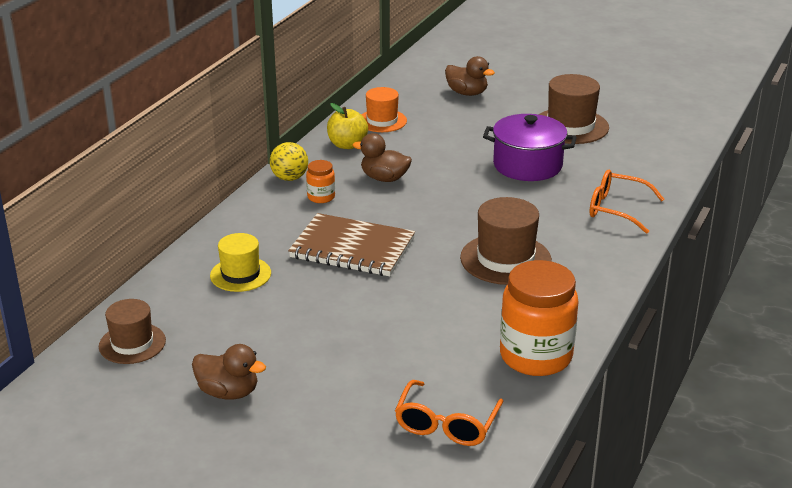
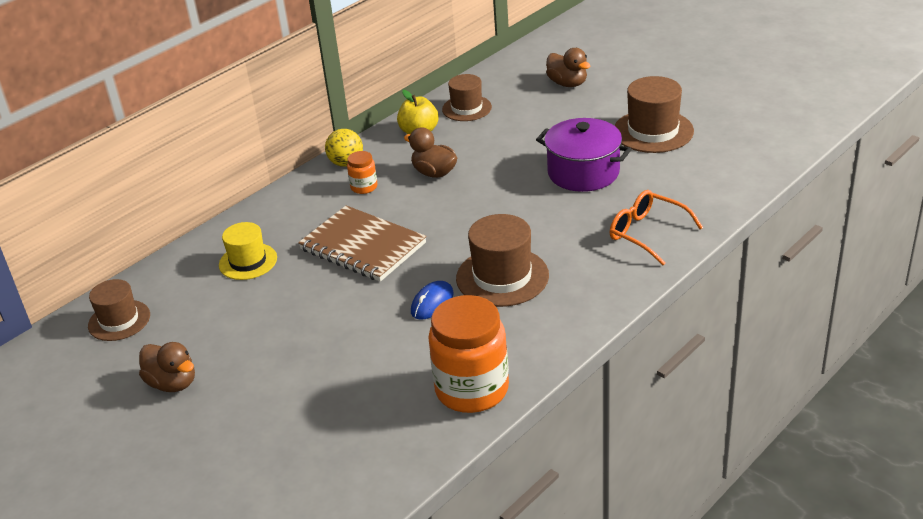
camera: 20 degrees right, 5 degrees up
(382, 121) = (467, 108): orange hat -> brown hat
(446, 424) = (347, 449): orange glasses -> none
(452, 289) = (432, 303): none -> blue mouse

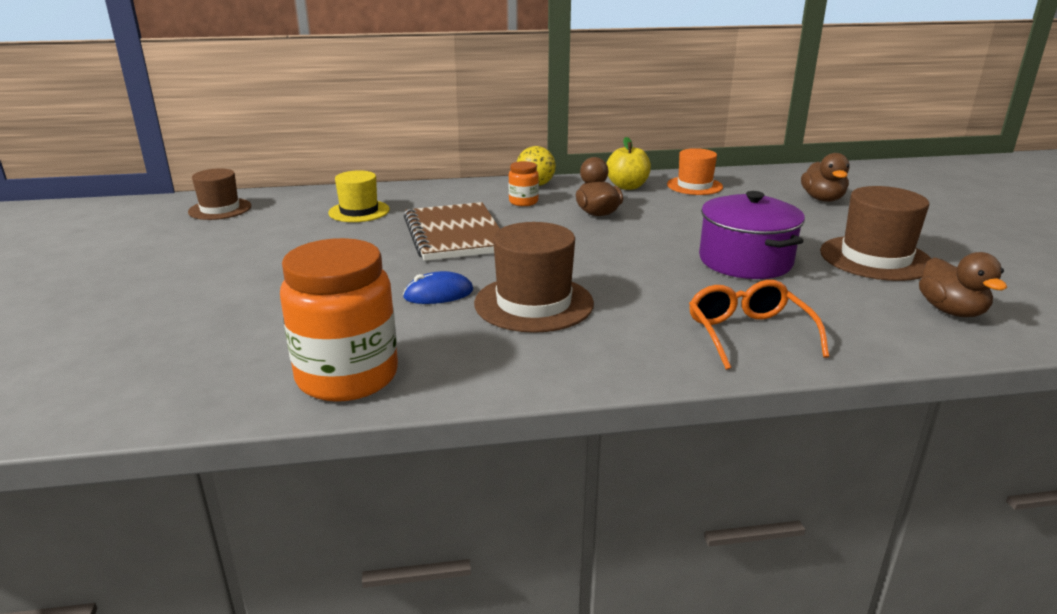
camera: 35 degrees right, 10 degrees down
(173, 383) = (169, 256): brown duck -> brown duck (951, 311)
(467, 108) = (694, 186): brown hat -> orange hat

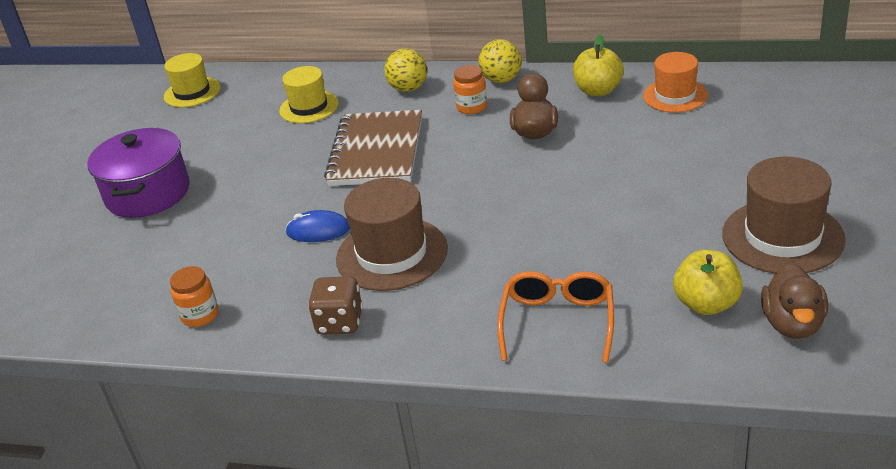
camera: 25 degrees right, 10 degrees up
(220, 209) = (192, 92): brown hat -> yellow hat
(347, 377) = (200, 315): orange jar -> orange jar, size x0.46
(452, 194) = (408, 88): none -> yellow ball
(522, 362) = (339, 322): none -> brown dice
(745, 261) = (635, 223): purple pot -> purple pot (148, 193)
(822, 199) = (809, 132): brown duck -> none
(866, 306) = (706, 304): none -> yellow apple

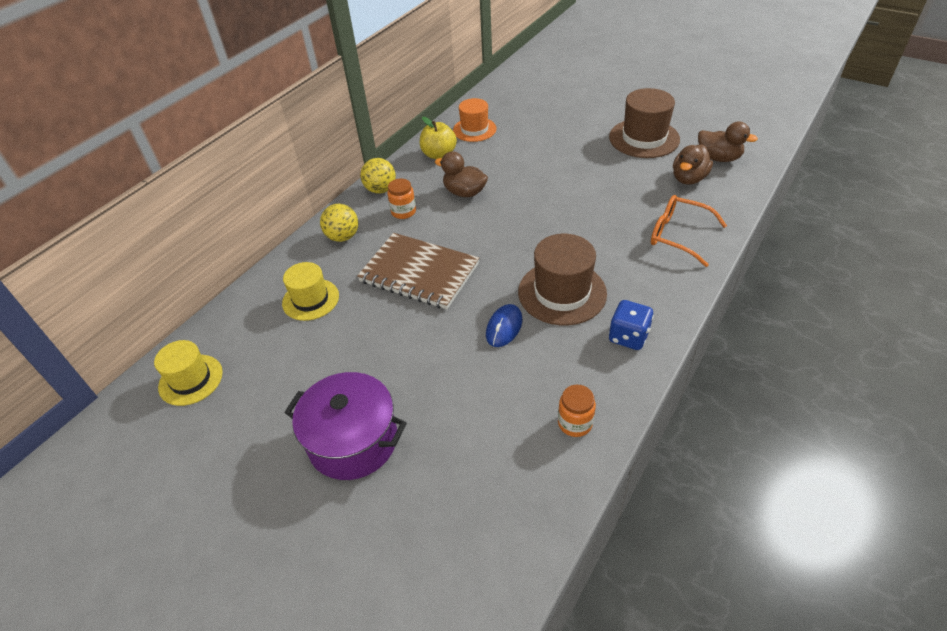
camera: 70 degrees left, 10 degrees up
(339, 322) = (628, 337): brown dice -> blue dice
(706, 304) = (688, 178): yellow apple -> brown duck

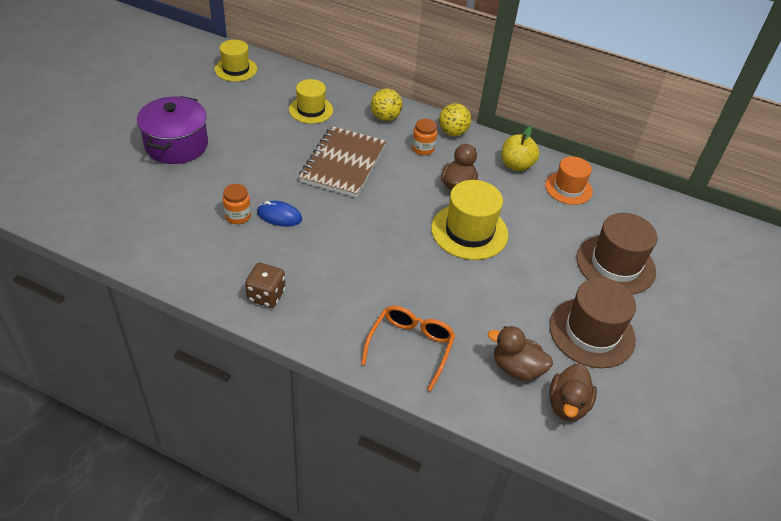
camera: 75 degrees right, 0 degrees up
(530, 190) = (469, 231): none -> yellow hat
(562, 293) = (321, 252): brown hat -> brown hat (615, 264)
(575, 423) = (177, 257): orange jar -> orange jar (238, 216)
(628, 337) = (266, 295): blue dice -> brown dice

